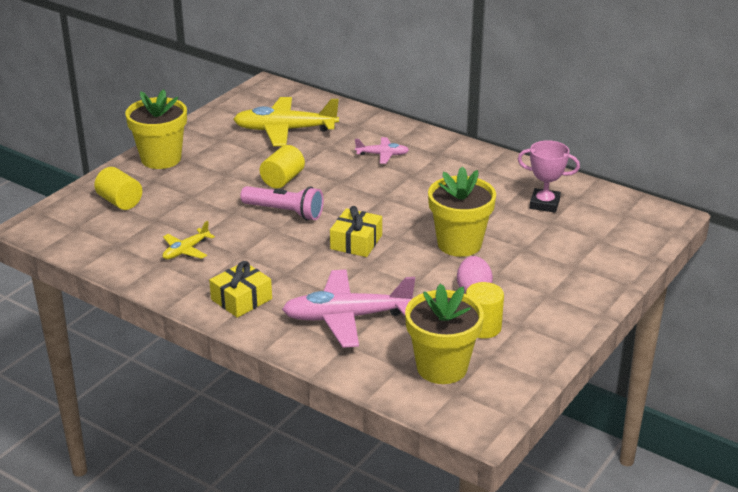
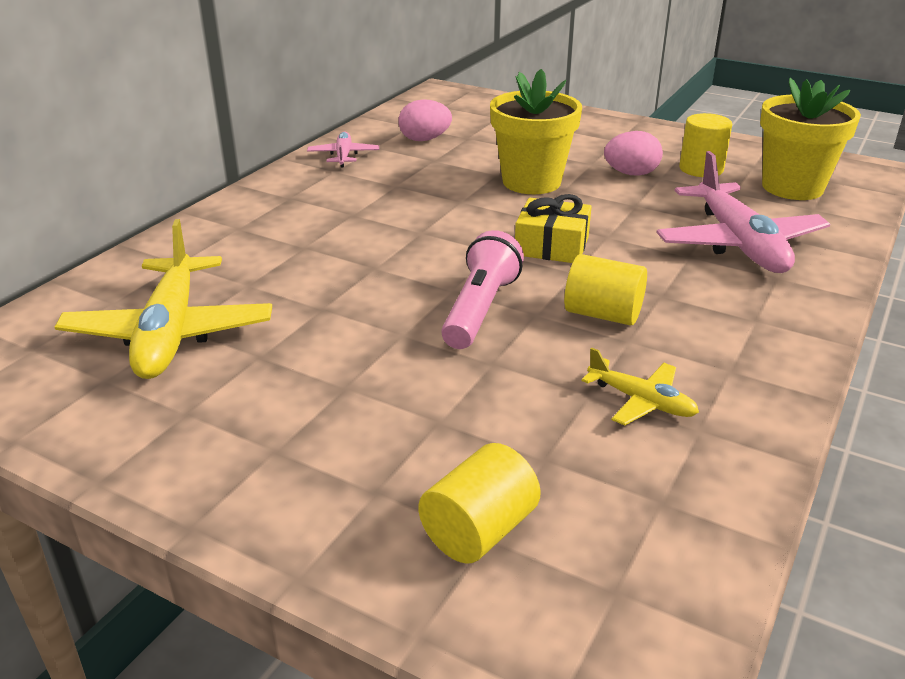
camera: 95 degrees left, 0 degrees up
(161, 159) = (268, 492): yellow flower pot -> none
(241, 299) = (753, 326): yellow gift -> none
(282, 180) = (368, 320): yellow cylinder -> yellow cylinder (603, 314)
(382, 155) = (286, 237): pink plane -> pink plane (343, 156)
(544, 204) = (424, 139): pink trophy -> pink egg

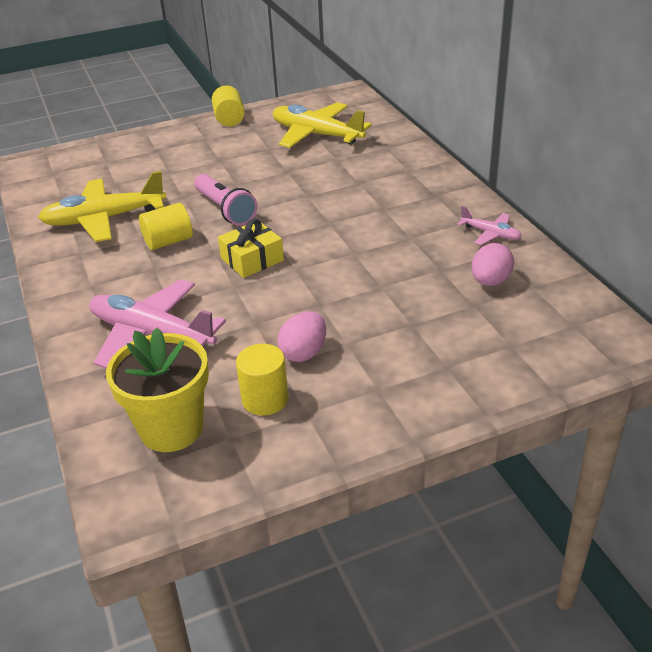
camera: 130 degrees right, 5 degrees up
(479, 531) = (110, 161): yellow cylinder -> yellow cylinder (229, 119)
(531, 182) = (348, 295): yellow flower pot -> none
(641, 401) = (104, 219): yellow plane -> yellow plane, size x2.01

